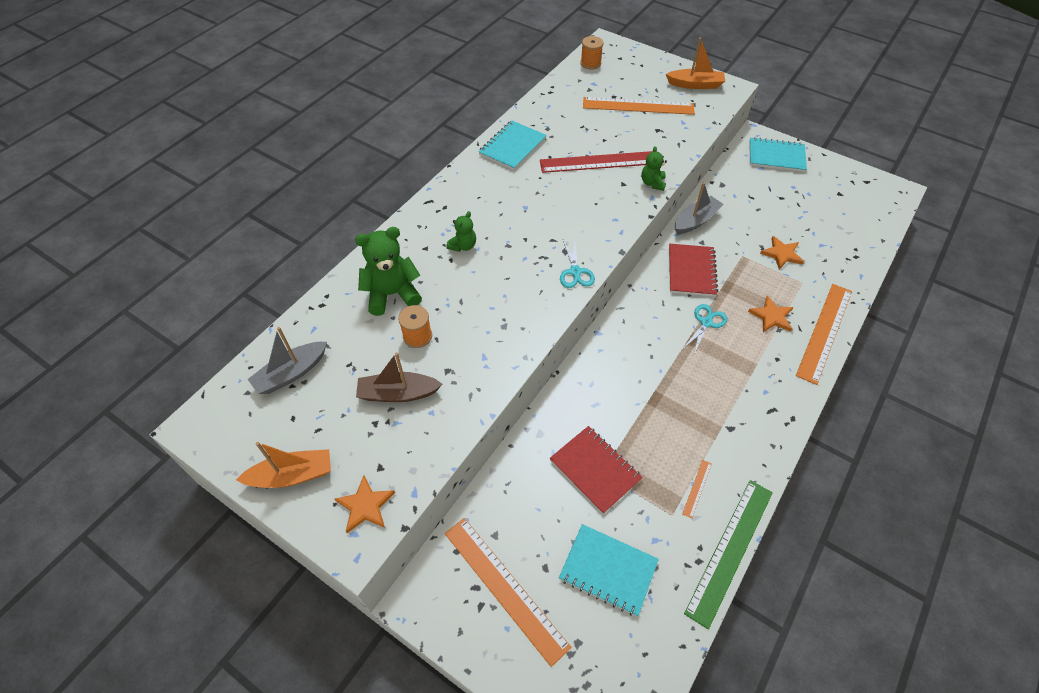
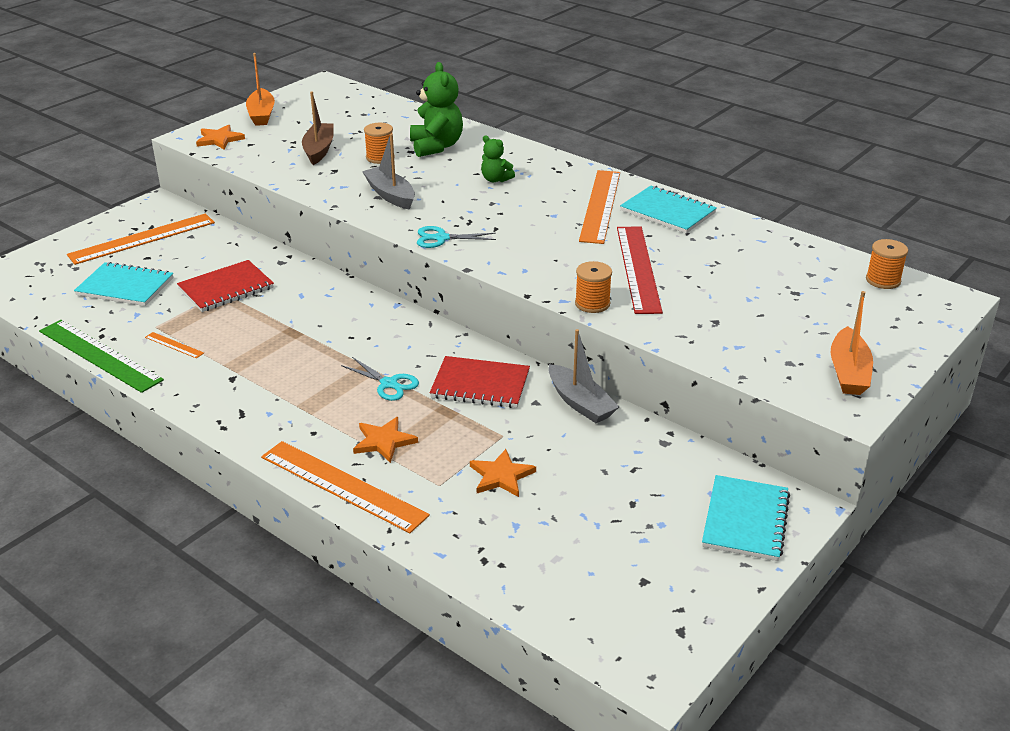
camera: 95 degrees right, 20 degrees down
(291, 373) = (359, 110): grey boat -> grey boat (390, 195)
(608, 570) = (125, 287): turquoise notebook -> turquoise notebook turned 75 degrees clockwise
(638, 106) = (774, 311): orange ruler -> orange ruler (600, 206)
(652, 183) = (592, 303): green teddy bear -> orange spool

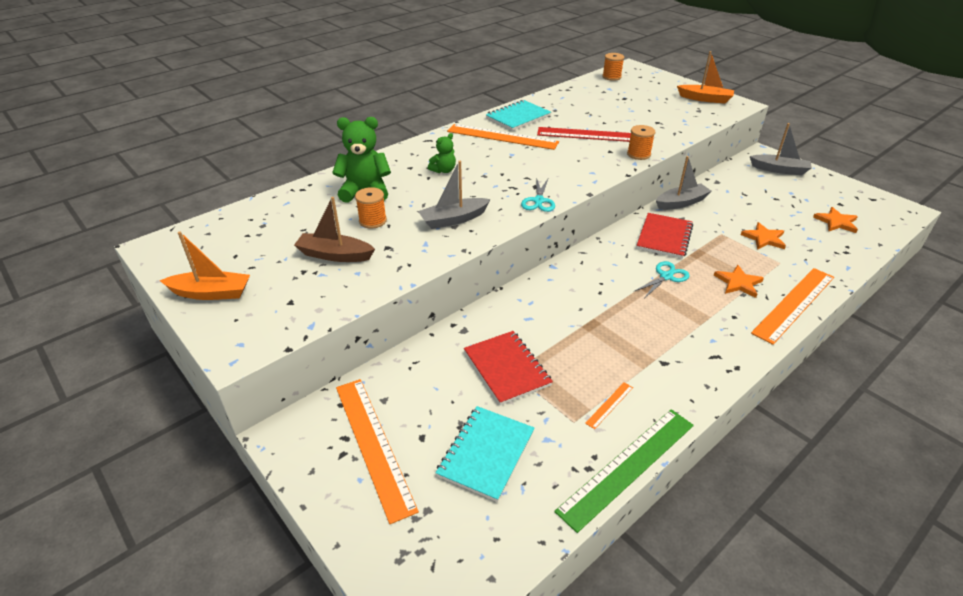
camera: 80 degrees left, 5 degrees up
(219, 139) = (262, 326): orange star -> orange star (836, 222)
(745, 520) = (779, 170): turquoise notebook -> grey boat

